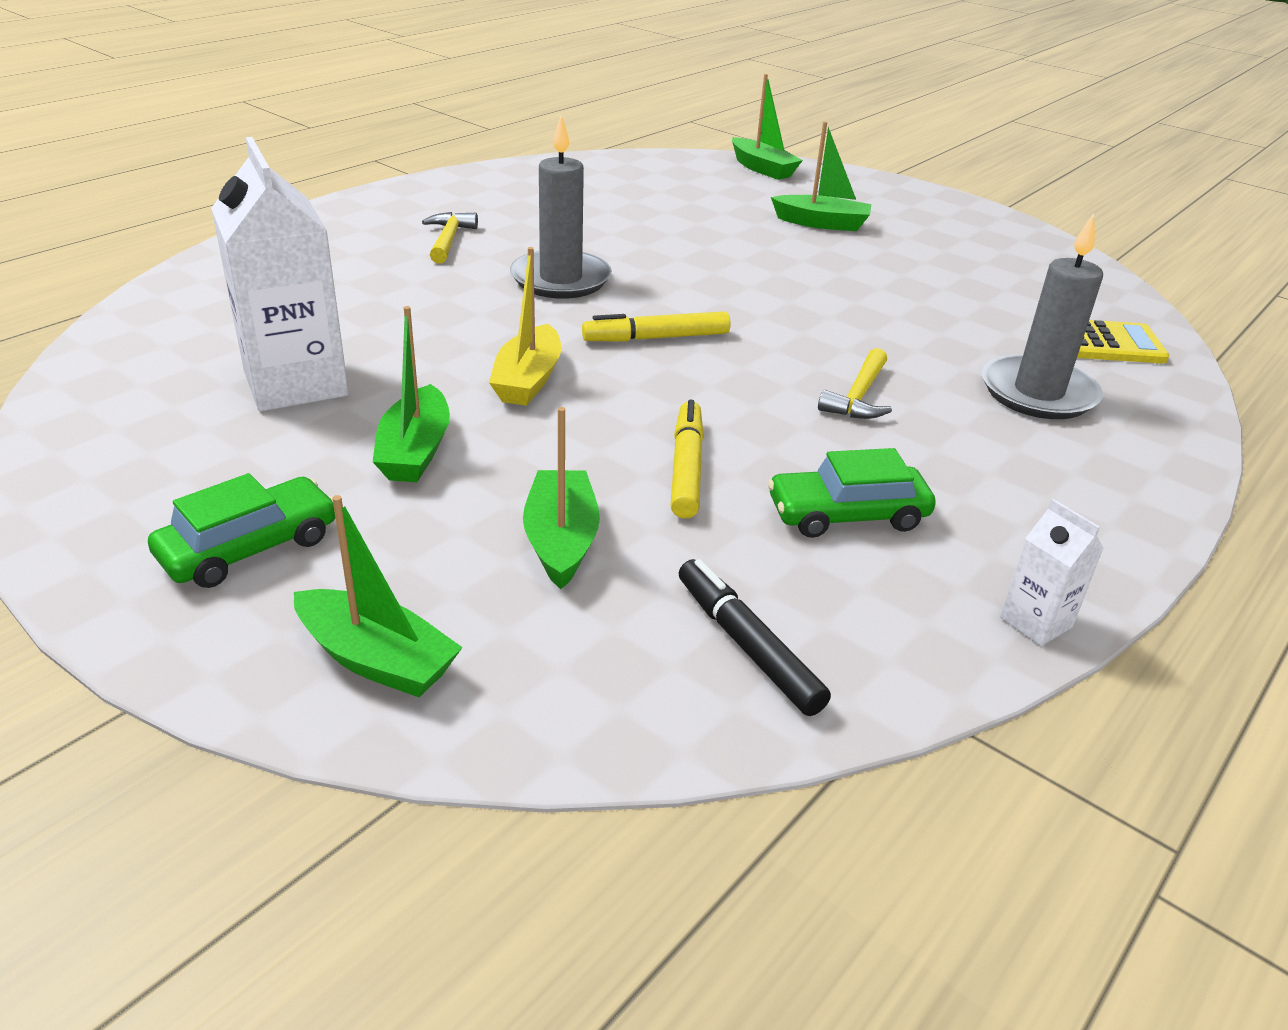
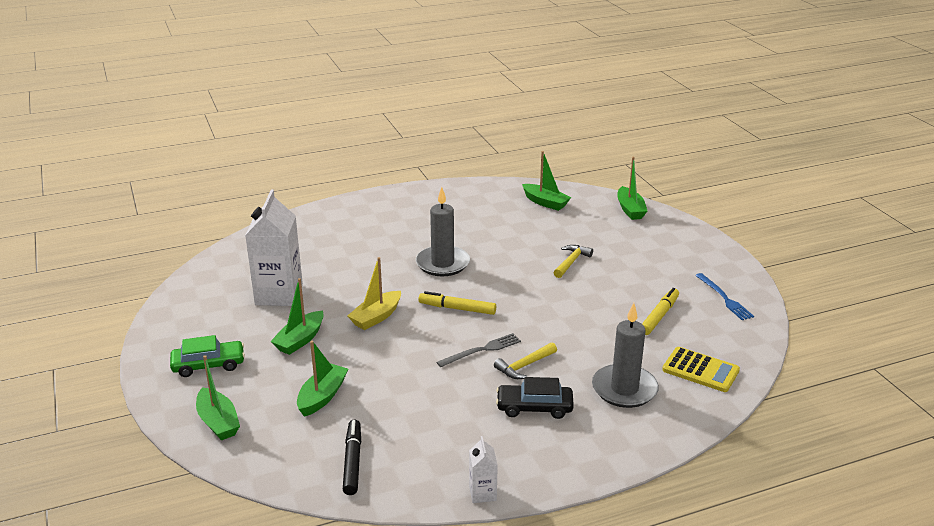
camera: 30 degrees right, 5 degrees down
(448, 240) = (409, 228): yellow hammer -> yellow hammer (571, 262)
(686, 468) = (404, 379): yellow marker -> yellow marker (659, 316)
(765, 389) = (482, 350): none -> grey fork
(822, 223) = (624, 256): green boat -> green boat (545, 202)
(847, 514) = (453, 421): green car -> none
(947, 454) = (534, 407): none -> black car
(1012, 249) = (724, 298): none -> blue fork

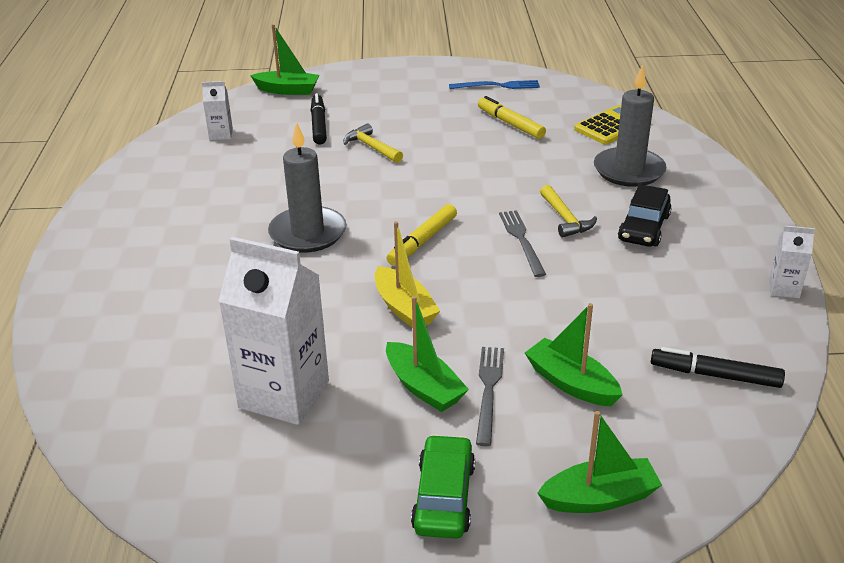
camera: 70 degrees left, 5 degrees up
(304, 364) = (488, 390): none -> grey fork
(545, 202) = (221, 134): green boat -> white carton
(588, 234) = (319, 125): none -> black marker

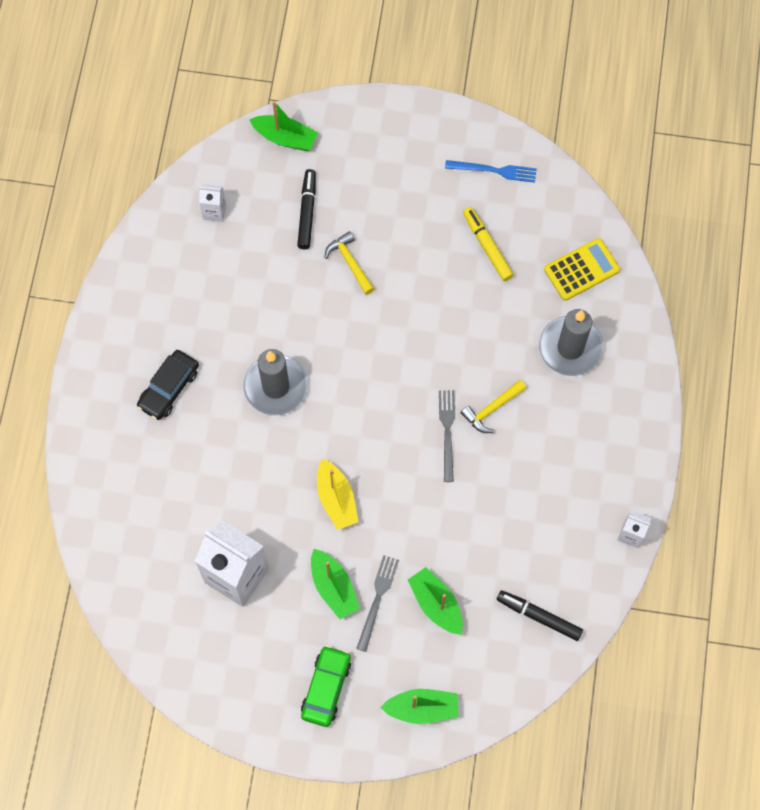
camera: 10 degrees right, 35 degrees up
(422, 241) = (367, 417): yellow marker -> none
(565, 219) = (492, 409): yellow hammer -> yellow hammer turned 60 degrees clockwise
(644, 228) = (552, 435): black car -> black car (169, 388)

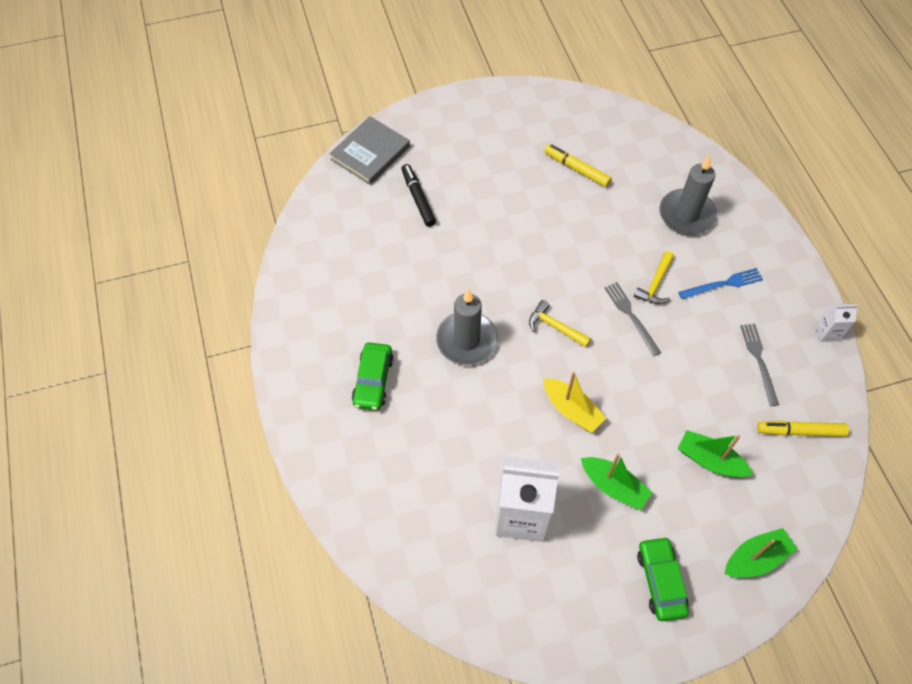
camera: 25 degrees left, 10 degrees down
(169, 388) = (373, 380): black car -> green car
(214, 211) = (340, 227): white carton -> none
(285, 138) = (370, 153): green boat -> grey book
(350, 262) = (474, 221): yellow hammer -> yellow hammer (555, 327)
(377, 599) = (657, 479): grey fork -> grey fork (759, 361)
(494, 170) = (549, 116): blue fork -> blue fork (723, 284)
(539, 616) = (800, 431): black marker -> yellow marker
(581, 269) = (658, 157): yellow calculator -> none

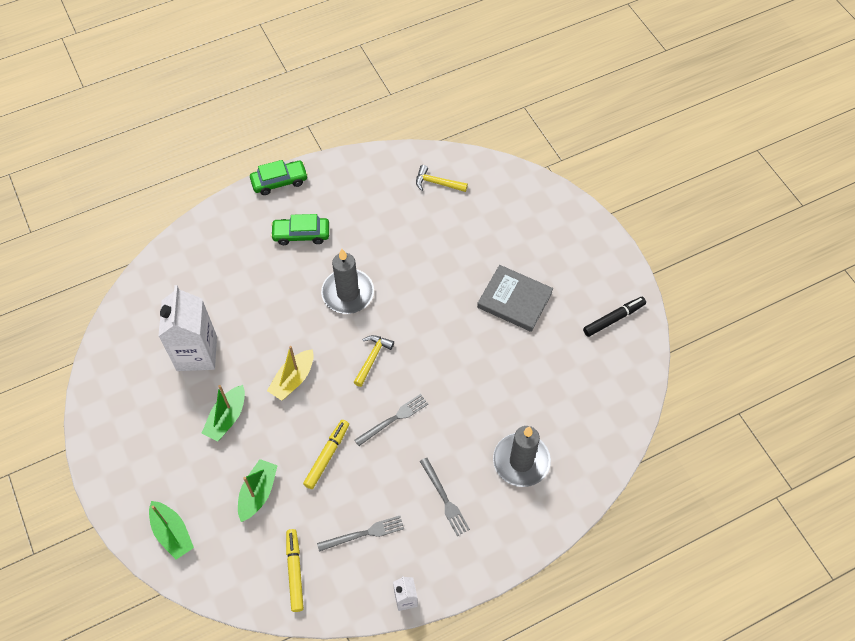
camera: 80 degrees right, 0 degrees up
(370, 153) = (528, 190): grey book -> grey book (514, 300)
(418, 198) = (486, 234): black marker -> black marker (613, 319)
(576, 169) = (553, 357): yellow marker -> yellow marker (327, 456)
(655, 284) = (433, 437): yellow hammer -> yellow hammer (437, 183)
(660, 581) = (149, 459): green car -> green car (279, 181)
(723, 284) = (444, 499): blue fork -> grey fork

